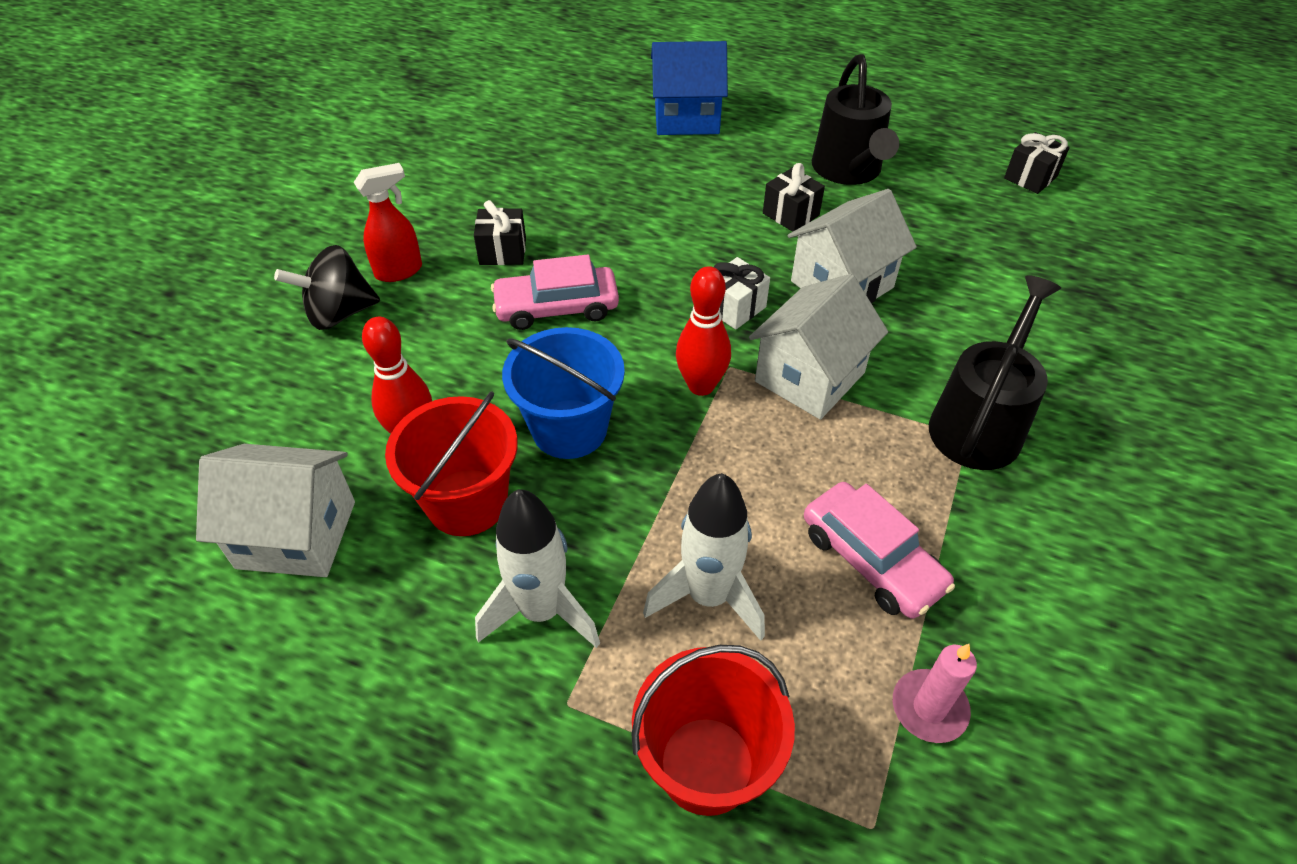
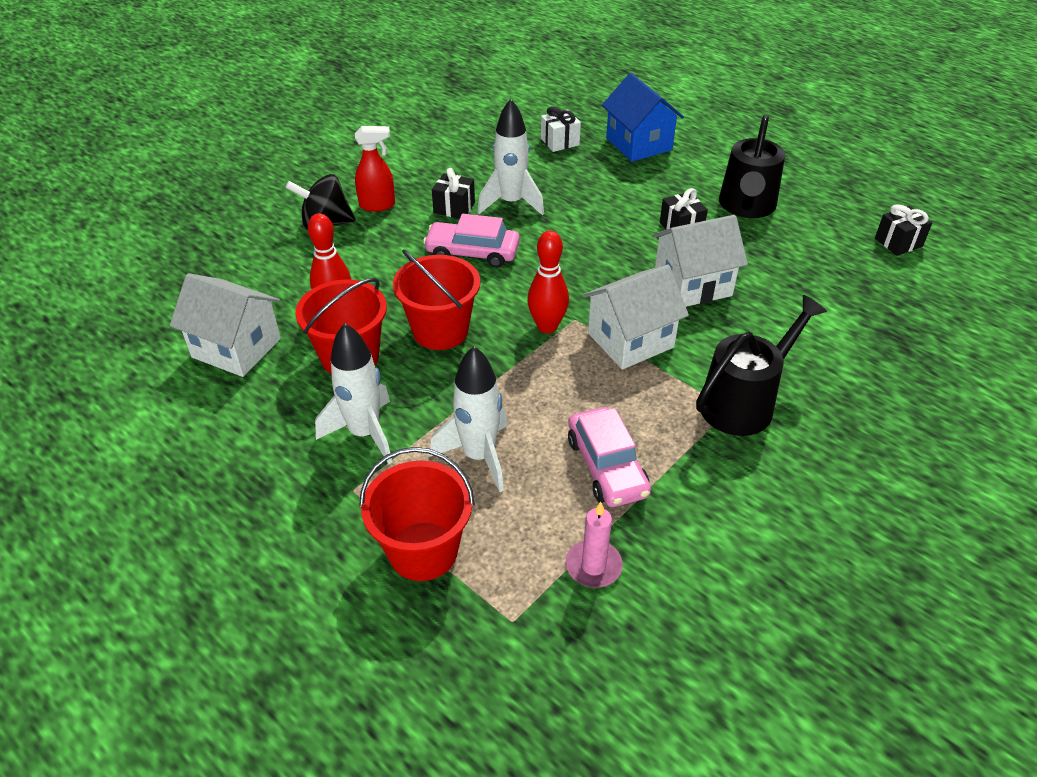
camera: 20 degrees right, 5 degrees down
(569, 429) = (440, 331): blue bucket -> red bucket
(572, 228) = (511, 203): none -> white rocket
(686, 118) = (638, 144): blue house -> blue house turned 45 degrees clockwise
(735, 308) = (601, 282): white gift -> white gift (560, 142)

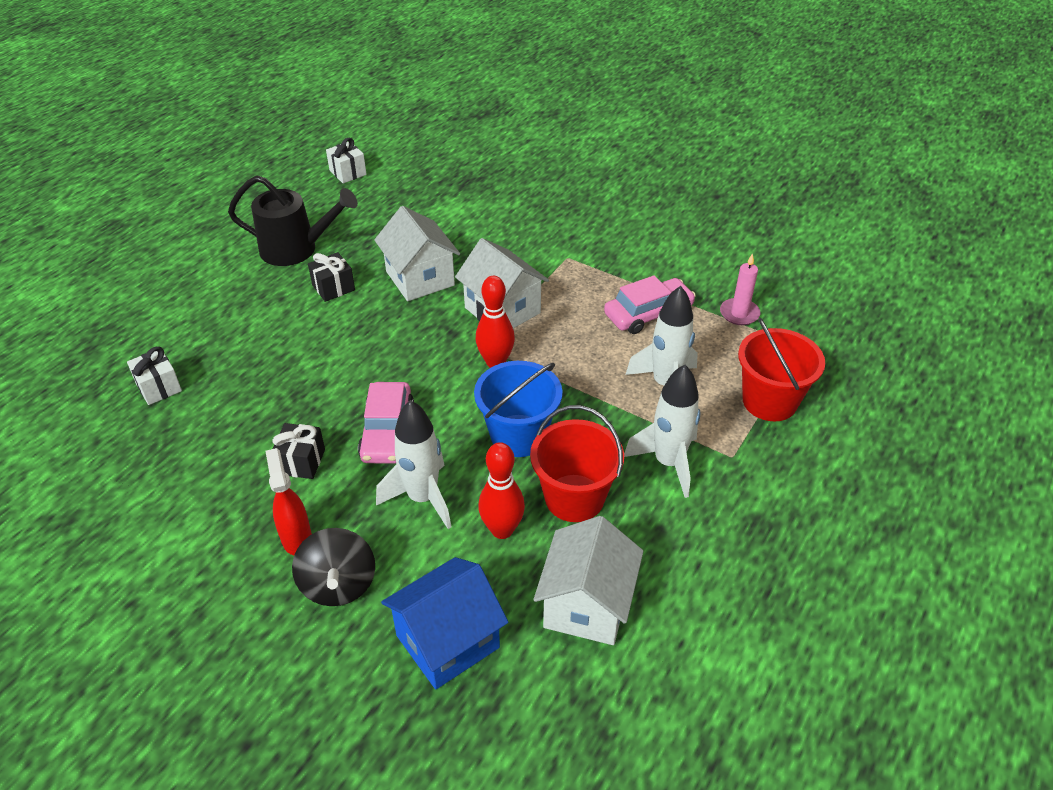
camera: 100 degrees left, 0 degrees up
(440, 331) = (518, 436): red bucket -> blue bucket
(511, 203) = (291, 413): white rocket -> white rocket (422, 498)
(638, 144) = (172, 323): blue house -> blue house (447, 641)
(744, 402) = (558, 250): black watering can -> none
(898, 242) = (348, 173): black gift -> white gift

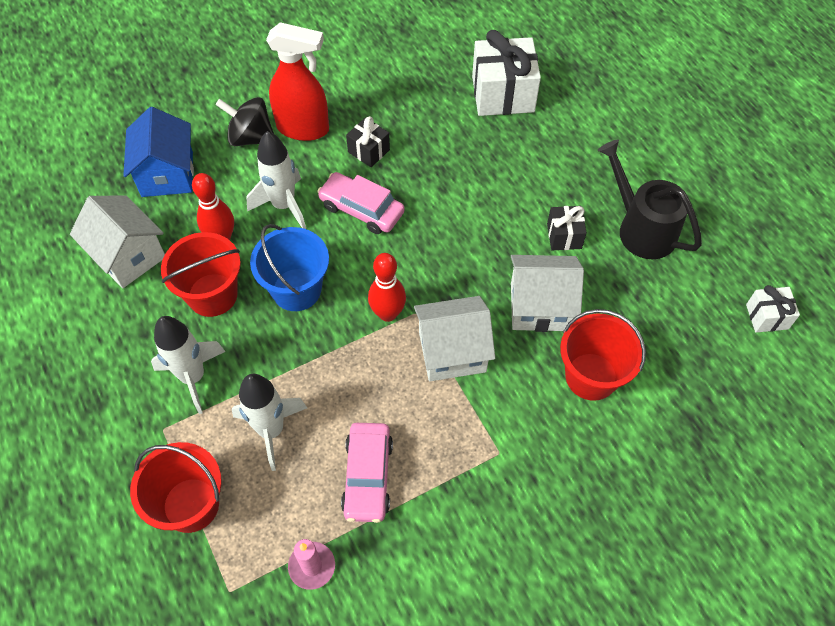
camera: 120 degrees right, 15 degrees up
(159, 387) = (503, 94): white gift -> white gift, size x1.90
(296, 538) = (303, 128): red spray bottle -> red spray bottle, size x1.61
(297, 249) = (641, 228): black watering can -> black watering can turned 105 degrees clockwise
(465, 235) = (591, 376): none -> red bucket

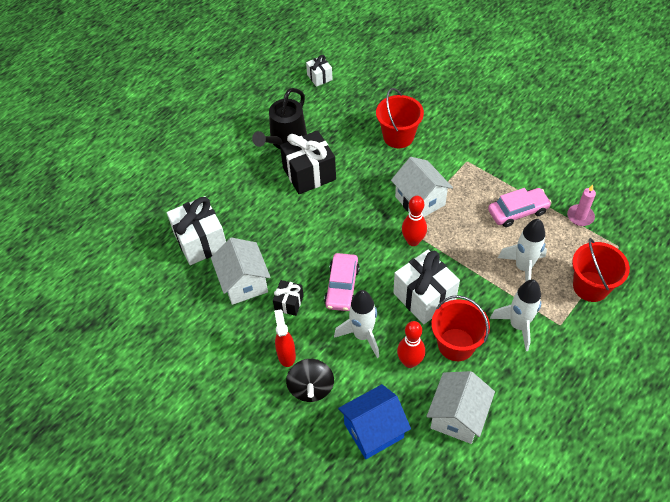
camera: 110 degrees left, 5 degrees down
(296, 290) = (424, 297): blue bucket -> white gift
(303, 128) = (286, 355): red spray bottle -> red spray bottle, size x0.62
(539, 306) = (366, 170): white house -> white house (244, 283)
(564, 236) = (309, 174): black gift -> black gift, size x1.90

